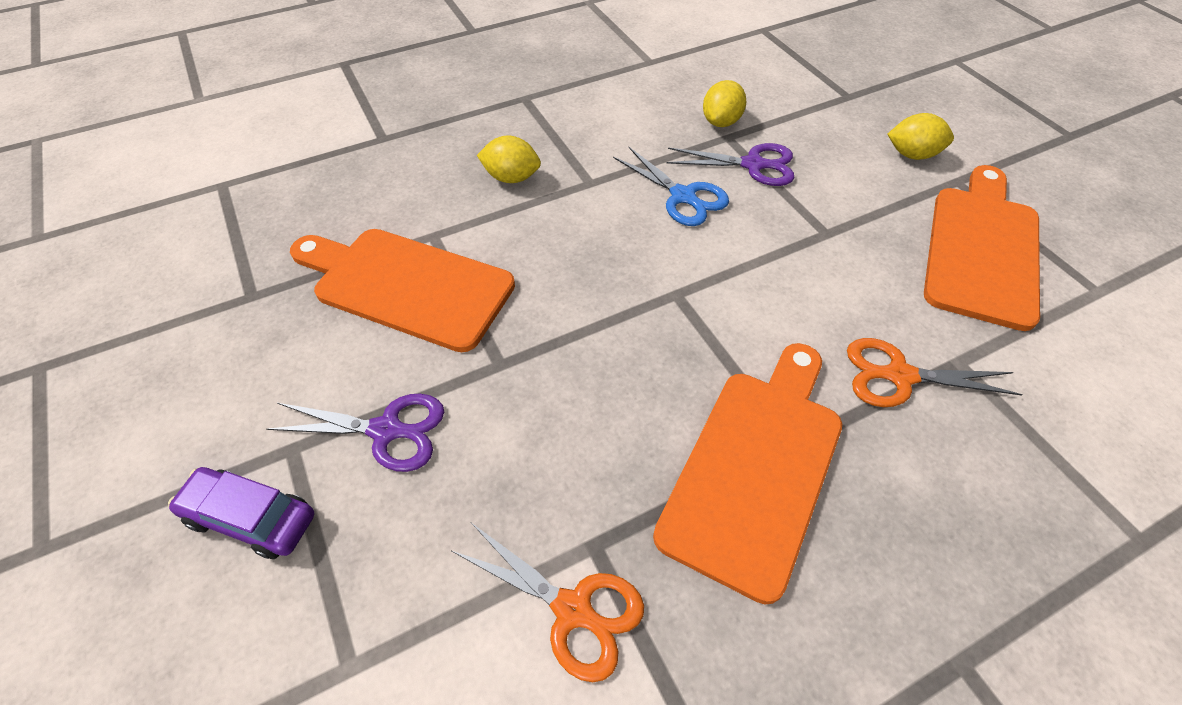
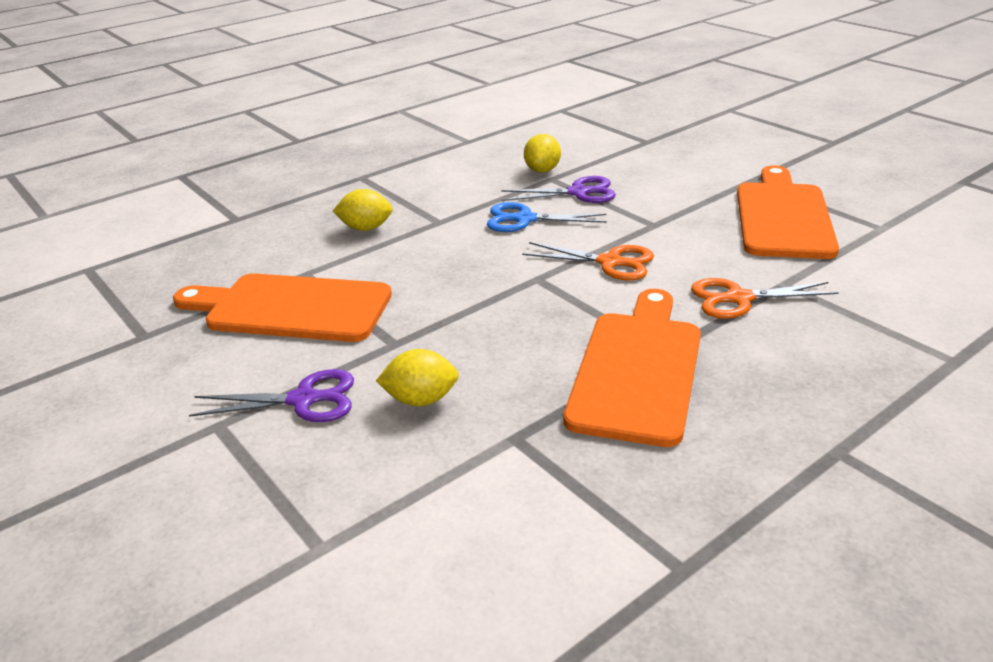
camera: 10 degrees left, 20 degrees down
(251, 518) = (194, 474): purple car -> none
(574, 610) = (509, 478): orange scissors -> orange scissors (610, 262)
(683, 197) = (524, 219): blue scissors -> blue scissors turned 150 degrees clockwise
(912, 155) = (710, 169): yellow lemon -> yellow lemon (421, 399)

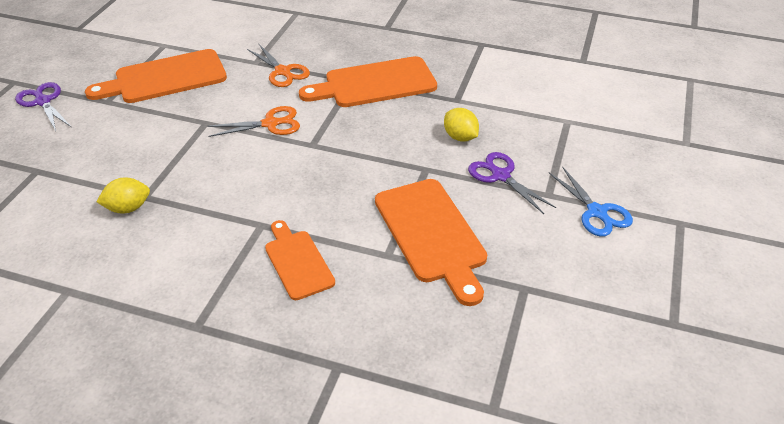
camera: 125 degrees left, 10 degrees up
(366, 228) = (297, 261): yellow lemon -> orange cutting board
(524, 219) = (231, 182): blue scissors -> blue scissors (597, 212)
(579, 192) = (167, 172): purple scissors -> purple scissors (43, 101)
(610, 262) = (271, 124): orange scissors -> orange scissors turned 90 degrees clockwise

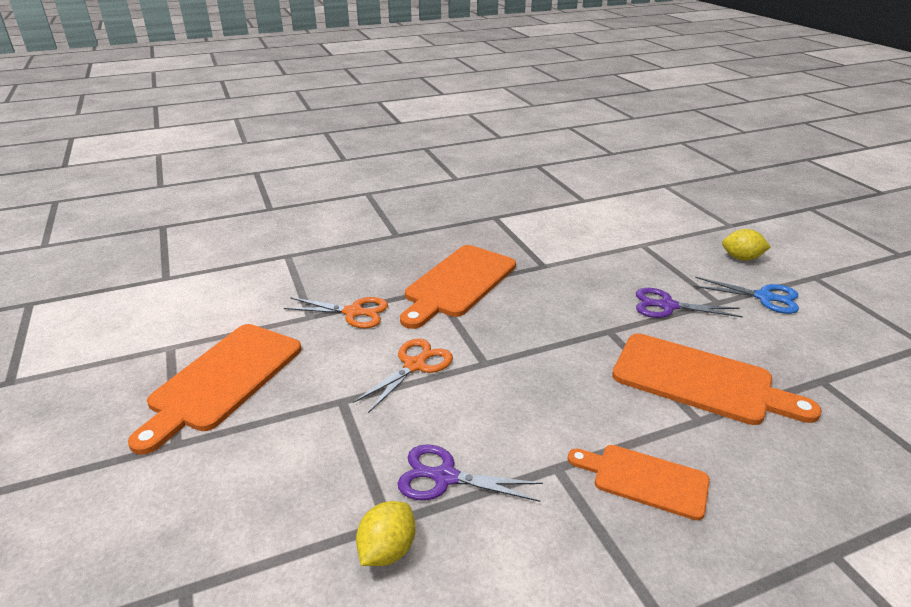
camera: 40 degrees left, 10 degrees down
(43, 101) = (70, 494): purple scissors -> purple scissors (444, 477)
(460, 137) = (592, 292): yellow lemon -> yellow lemon (741, 258)

